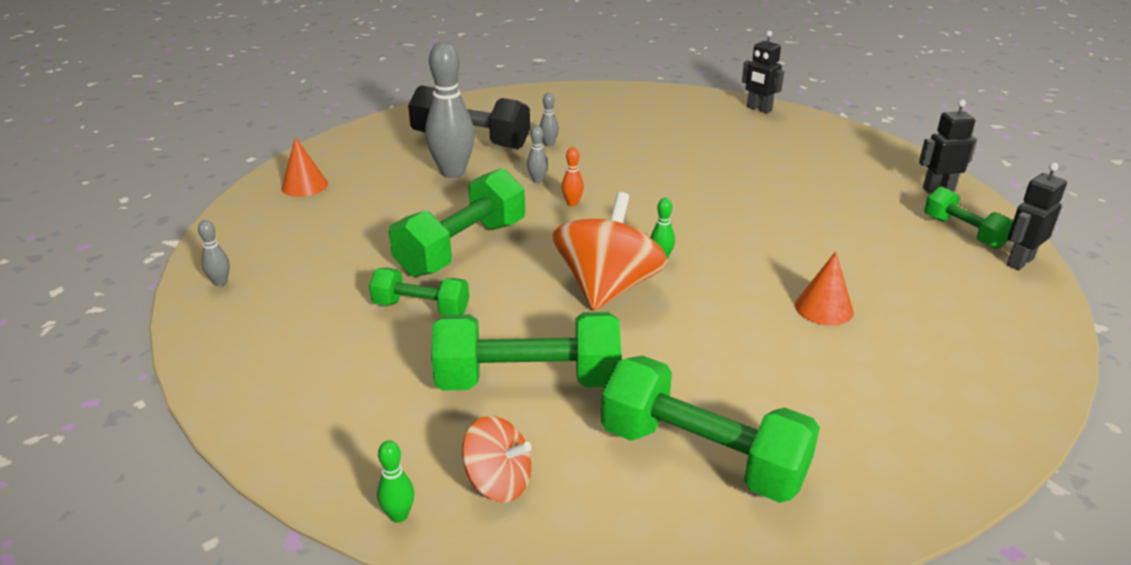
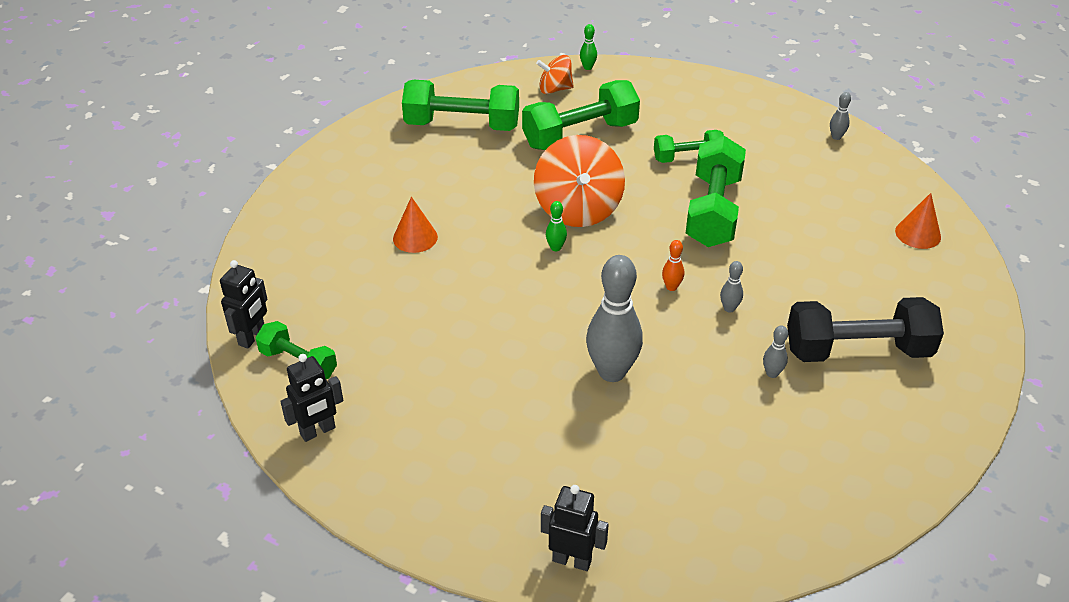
camera: 155 degrees right, 10 degrees up
(453, 172) = (817, 293): grey bowling pin -> grey bowling pin (612, 372)

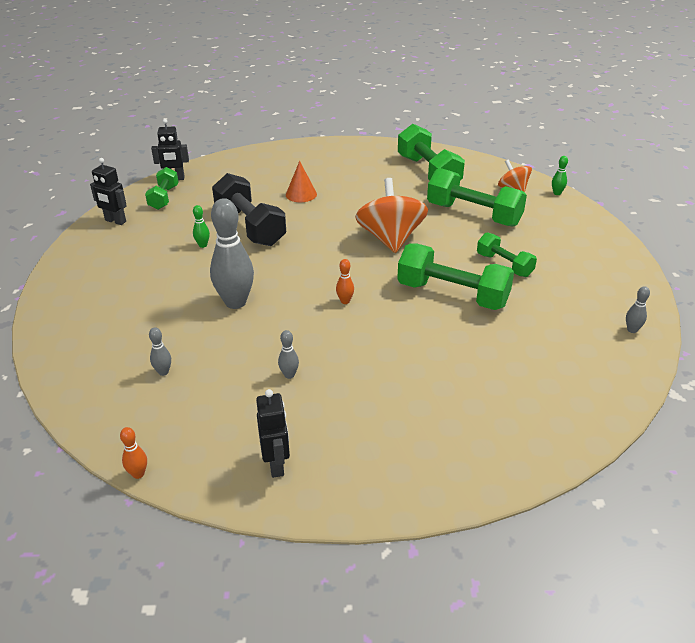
camera: 60 degrees right, 5 degrees down
(556, 248) = (340, 243): green bowling pin -> green bowling pin (203, 245)
(572, 560) = (56, 338): black robot -> black robot (276, 464)
(578, 209) = (390, 239): orange spinning top -> orange spinning top turned 120 degrees clockwise
(713, 211) = (452, 295): green dumbbell -> green dumbbell turned 45 degrees clockwise
(729, 308) = (345, 334): grey bowling pin -> grey bowling pin (163, 372)
(857, 350) = (353, 415): black dumbbell -> black dumbbell (250, 227)
(867, 539) = (138, 474): none -> orange bowling pin
(918, 234) = (548, 414): orange cone -> none

